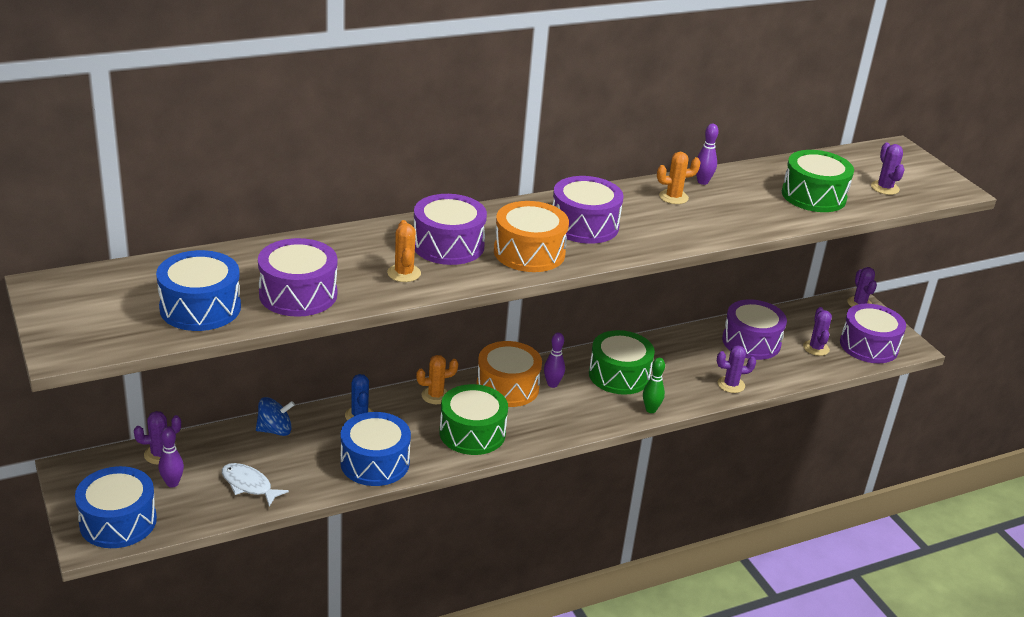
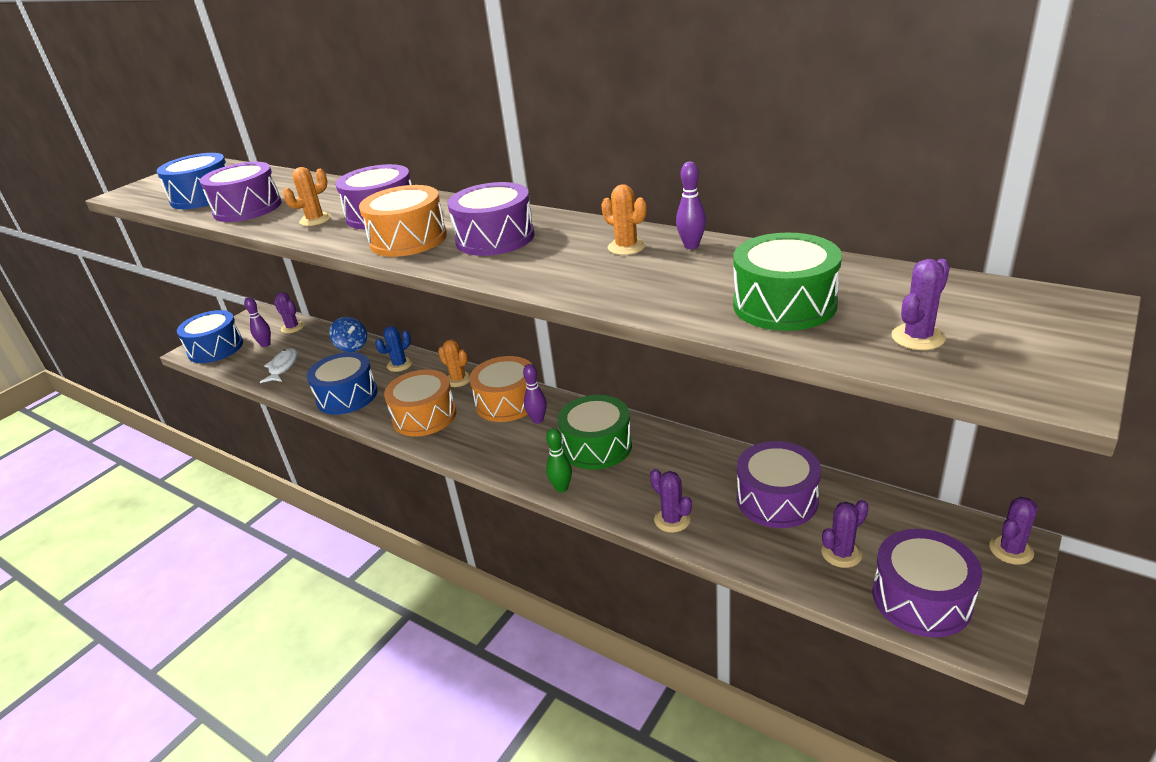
camera: 65 degrees right, 0 degrees up
(472, 433) = (424, 416): green drum -> orange drum

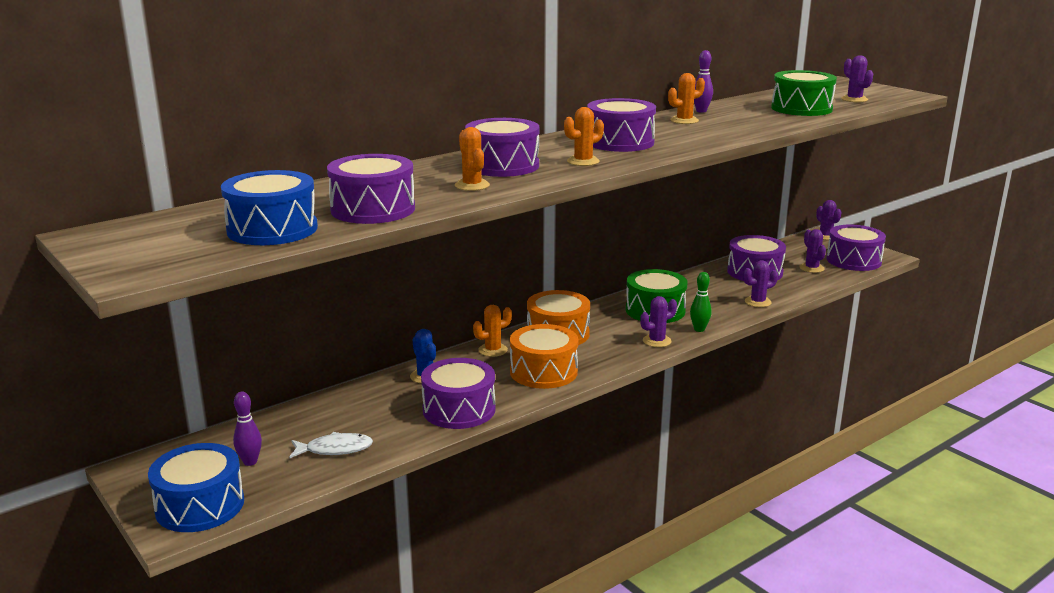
camera: 75 degrees left, 10 degrees down
(282, 367) = (335, 449): white fish -> white fish turned 150 degrees clockwise
(292, 327) = (227, 440): purple cactus -> purple cactus (657, 341)
(347, 396) = (459, 409): blue drum -> purple drum
(352, 346) = (343, 401): blue spinning top -> none
(408, 239) = (583, 161): orange drum -> orange cactus
(538, 420) = (598, 325): purple bowling pin -> none

